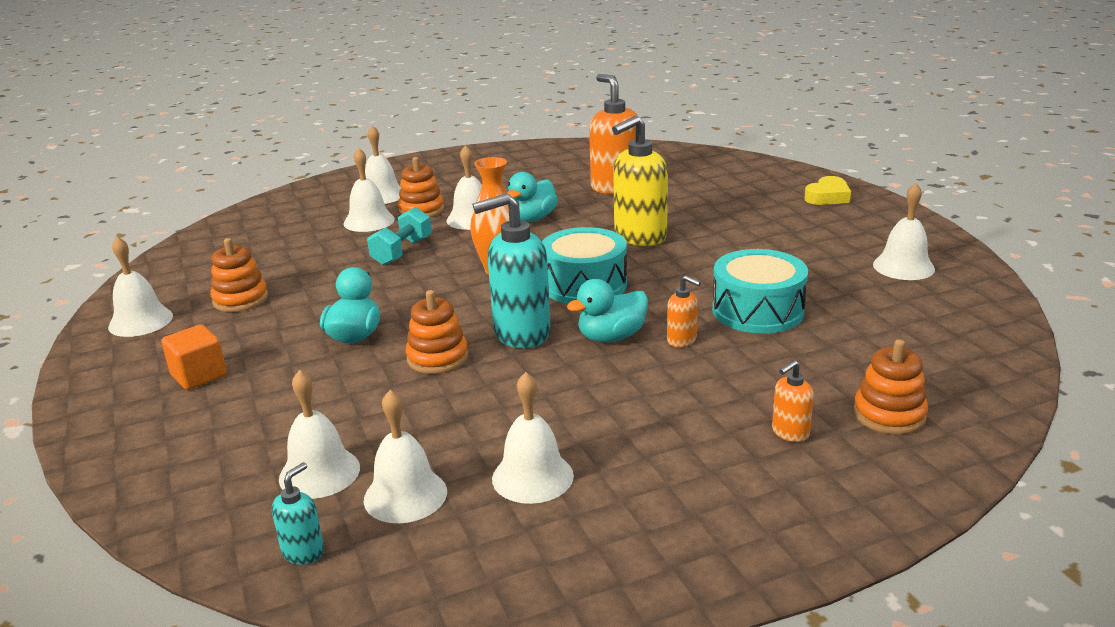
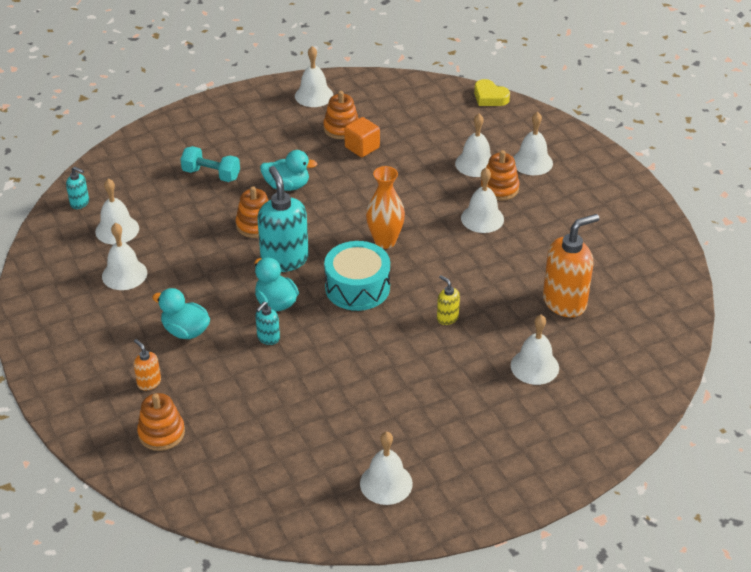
camera: 85 degrees right, 15 degrees up
(199, 375) = (245, 134): orange cube -> orange cube (362, 147)
(319, 473) = (142, 197): white bell -> white bell (534, 366)
(402, 252) = (417, 189): turquoise dumbbell -> turquoise dumbbell (211, 174)
(532, 219) = (484, 253): turquoise duck -> turquoise duck (185, 331)
(639, 237) = (447, 318): yellow soap dispenser -> yellow soap dispenser, size x0.48
(682, 340) = (268, 338): orange soap dispenser -> turquoise soap dispenser
(757, 311) = (310, 381): turquoise drum -> none
(827, 197) = (550, 454): yellow heart -> yellow heart (490, 97)

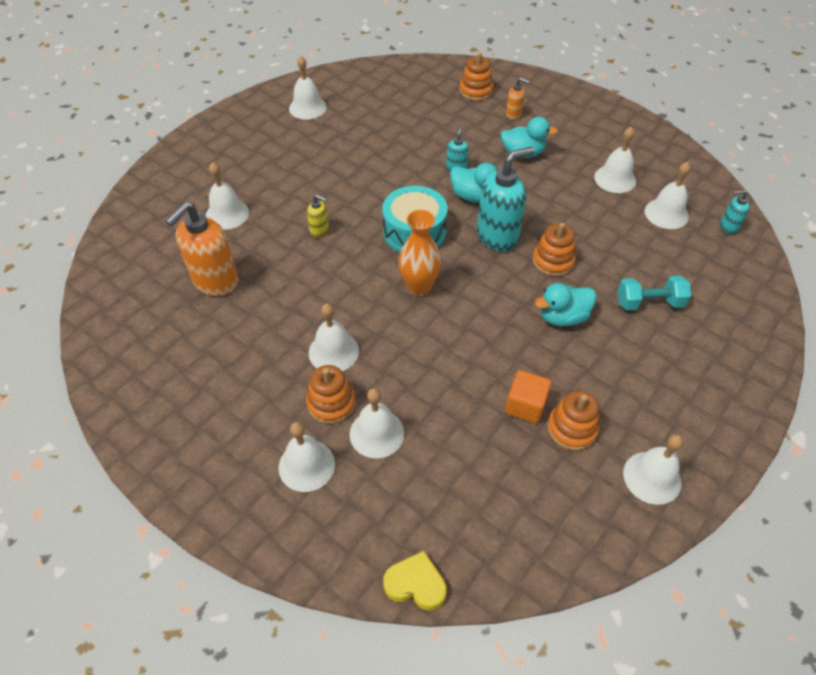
camera: 155 degrees right, 10 degrees up
(284, 259) = (497, 236): turquoise soap dispenser -> turquoise soap dispenser turned 75 degrees counterclockwise

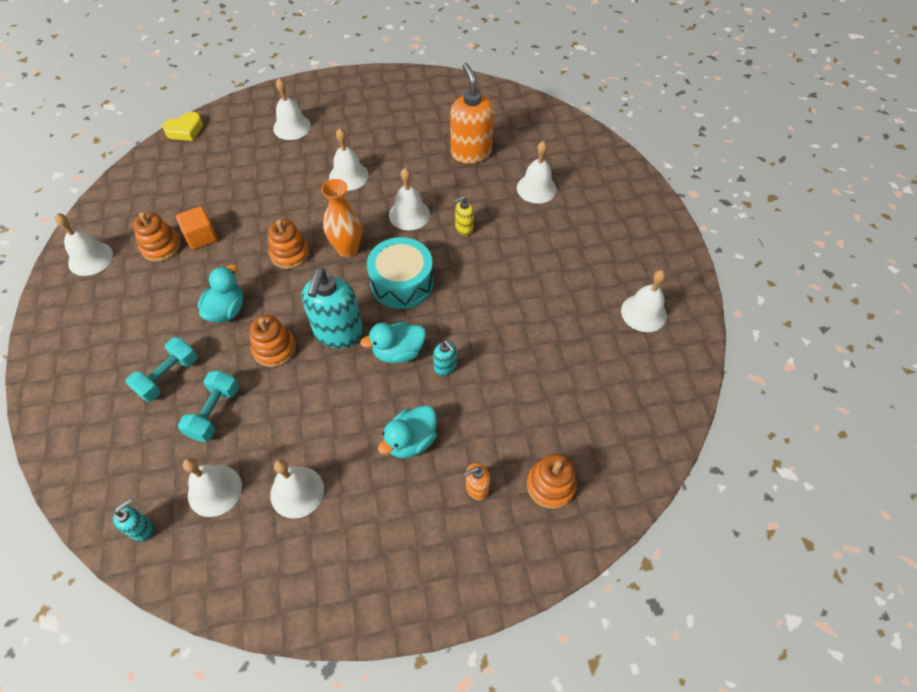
camera: 130 degrees right, 5 degrees up
(331, 403) = (315, 155): orange stacking toy -> orange stacking toy (290, 254)
(376, 433) = (273, 162): white bell -> white bell (409, 214)
(632, 254) = (214, 412): none -> turquoise dumbbell

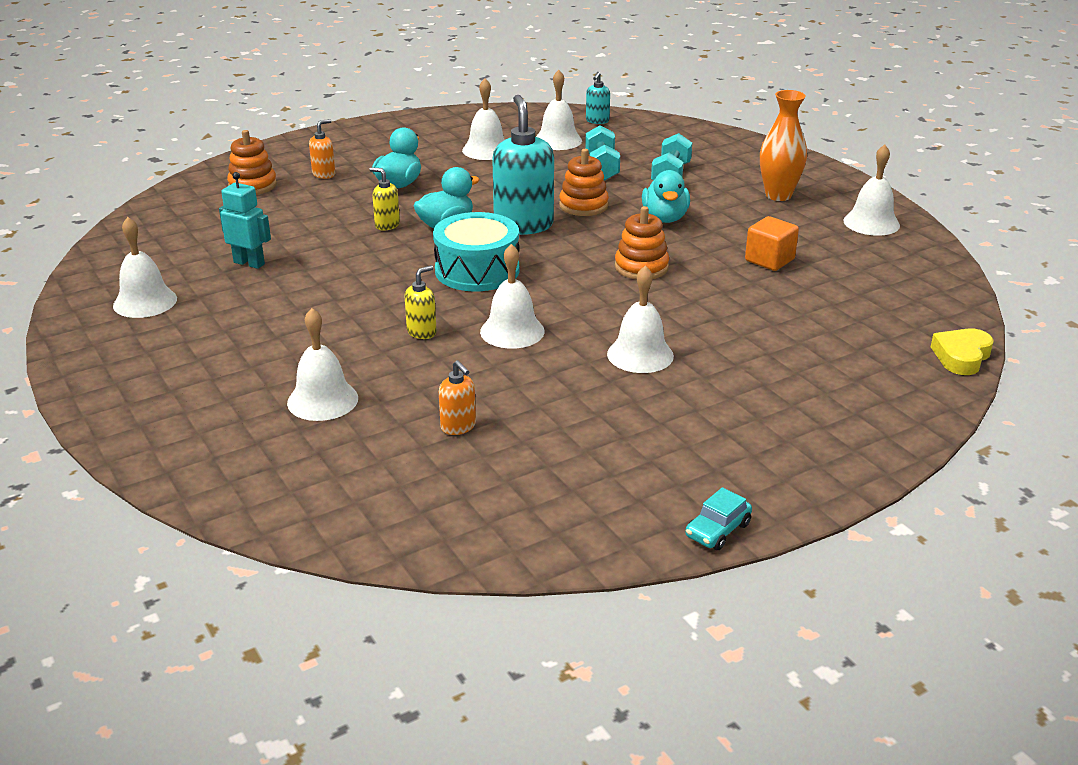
camera: 160 degrees right, 25 degrees down
(161, 247) = (806, 244): orange stacking toy -> none
(292, 127) = (801, 397): white bell -> none
(347, 249) = (571, 284): orange vase -> orange vase (778, 195)
(387, 75) = (717, 530): none -> turquoise car
(445, 367) = (387, 225): turquoise soap dispenser -> yellow soap dispenser
(471, 152) = (458, 427): orange soap dispenser -> orange soap dispenser, size x0.48
(565, 342) = (249, 263): none -> turquoise robot

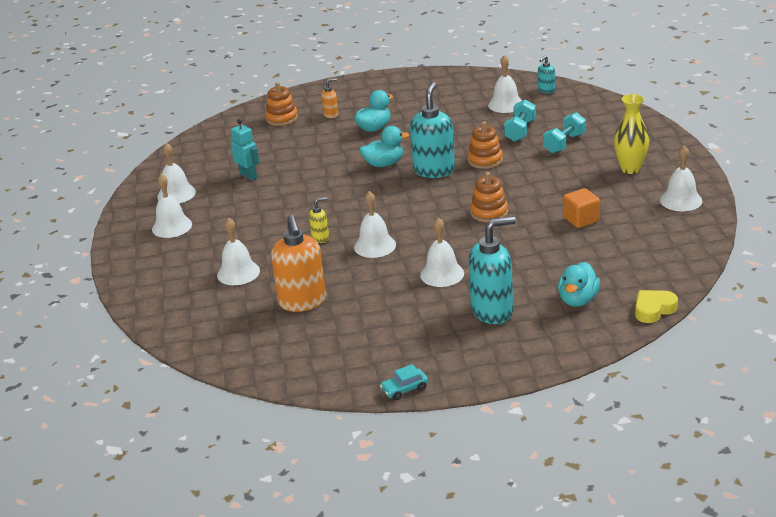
camera: 25 degrees right, 0 degrees up
(387, 225) = (347, 159): yellow soap dispenser -> none
(458, 427) = (302, 302): orange soap dispenser -> orange soap dispenser, size x2.10
(477, 270) = (381, 200): turquoise drum -> none
(486, 150) = (450, 107): white bell -> white bell (172, 226)
(665, 218) = (534, 177): turquoise duck -> turquoise duck (578, 300)
(753, 393) = (492, 311): none -> turquoise soap dispenser
(778, 195) = (630, 169): orange vase -> yellow vase

